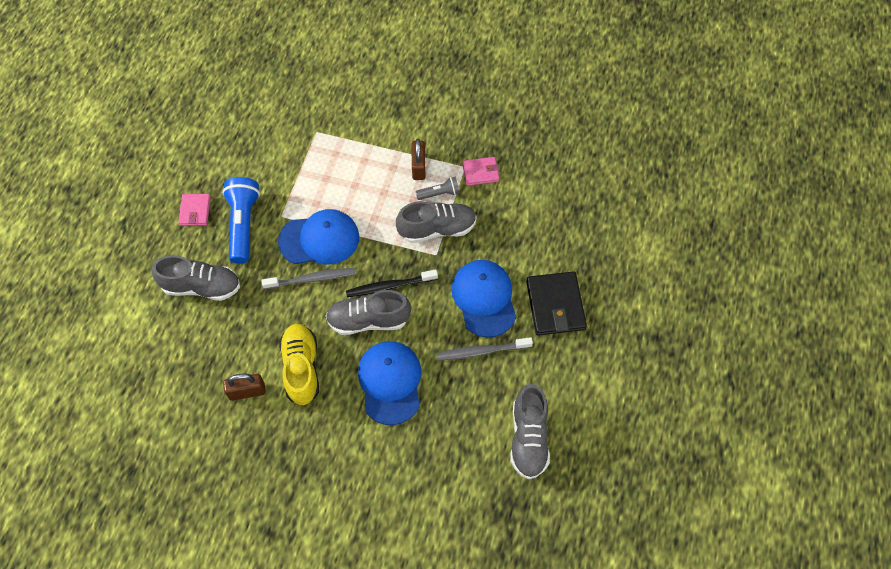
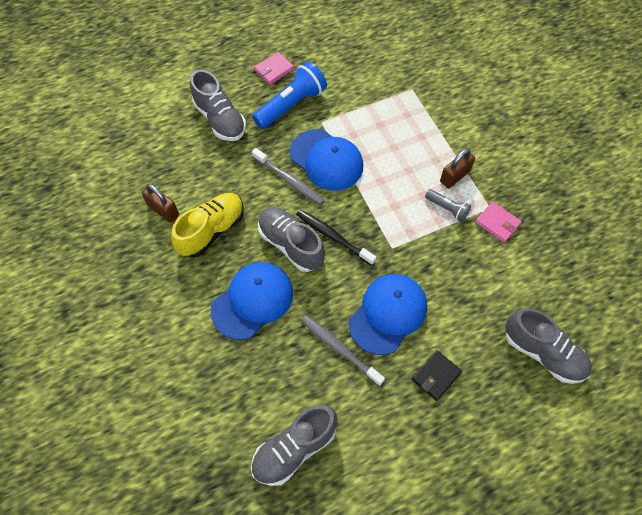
camera: 50 degrees right, 0 degrees up
(437, 229) = (415, 231): grey shoe -> grey shoe (543, 353)
(555, 305) = (436, 376): black wallet -> black wallet, size x0.58

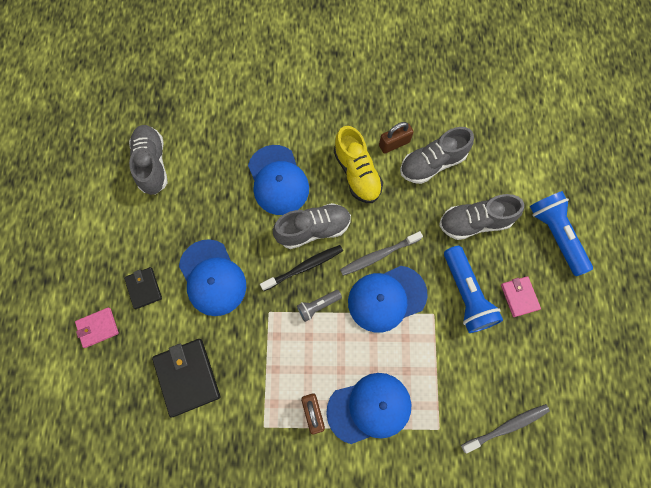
camera: 115 degrees right, 10 degrees up
(205, 61) = (555, 235): none -> blue flashlight
(340, 349) = (204, 227): grey toothbrush -> grey toothbrush (506, 427)
(425, 139) = (369, 408): none -> blue cap
(447, 209) = (282, 384): grey flashlight -> grey flashlight (318, 306)
(490, 289) = (187, 377): none -> black wallet
(497, 223) = (244, 424): pink wallet -> pink wallet (98, 328)
(543, 353) = (111, 387): grey shoe -> grey shoe (432, 163)

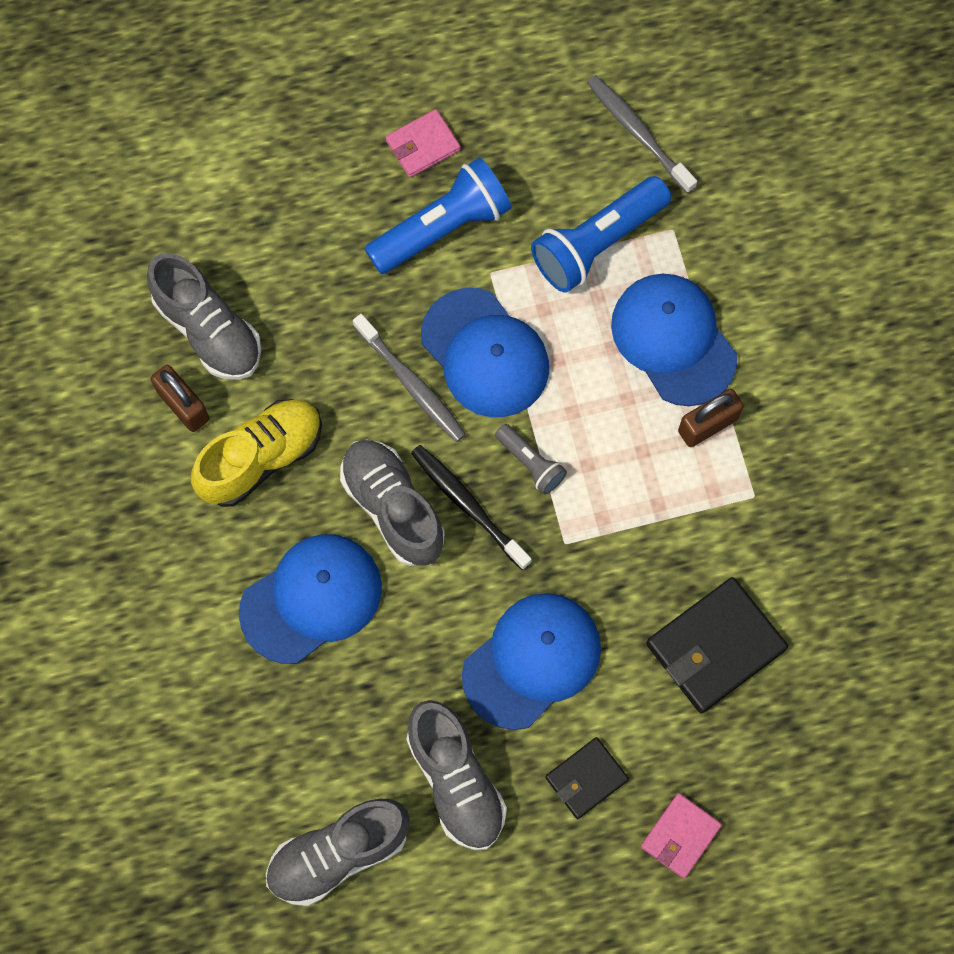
camera: 105 degrees left, 0 degrees up
(98, 328) = (680, 836): pink wallet -> pink wallet turned 75 degrees clockwise
(474, 222) = (307, 237): grey shoe -> grey shoe (456, 781)
(555, 235) = (296, 105): blue flashlight -> blue flashlight (597, 243)

